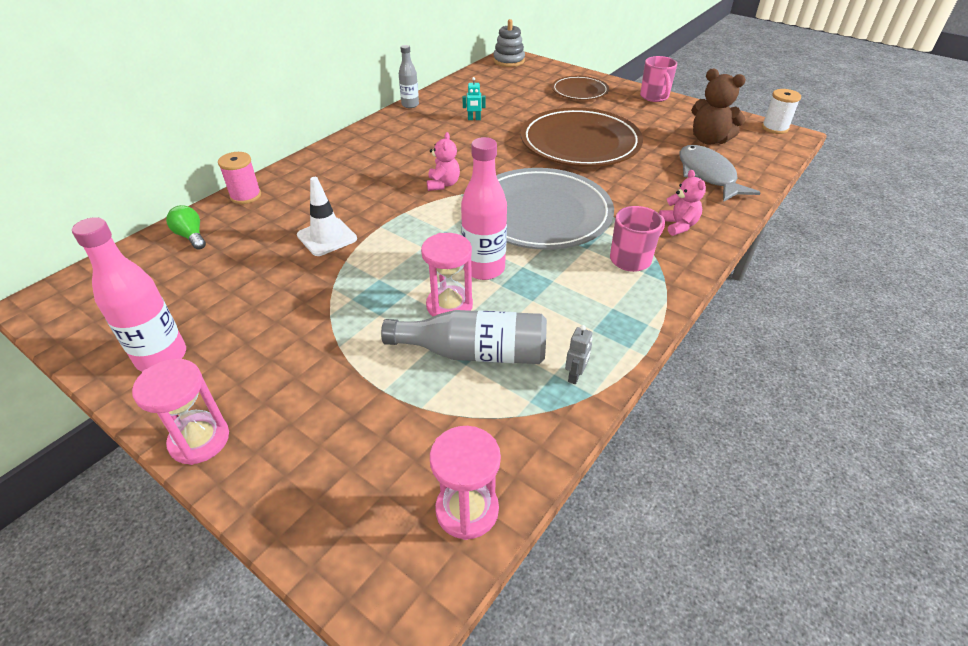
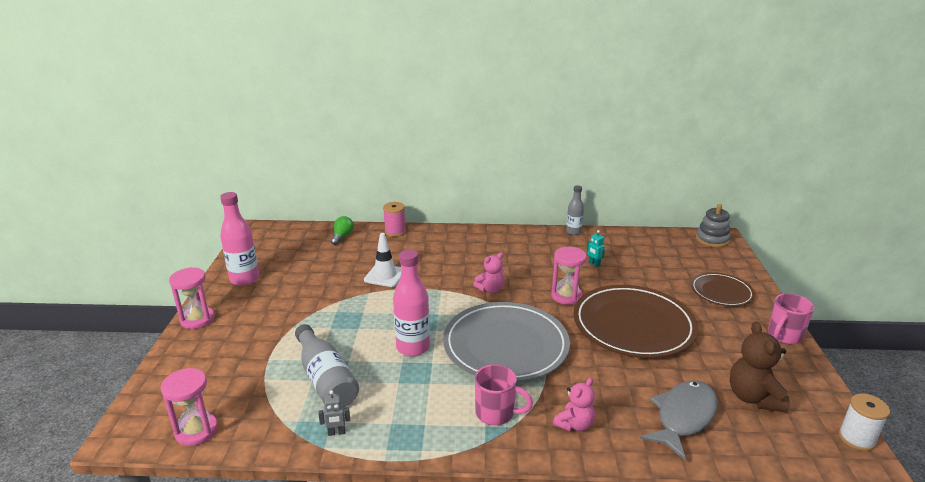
camera: 55 degrees right, 15 degrees down
(449, 306) = (362, 350): pink hourglass -> pink hourglass (566, 296)

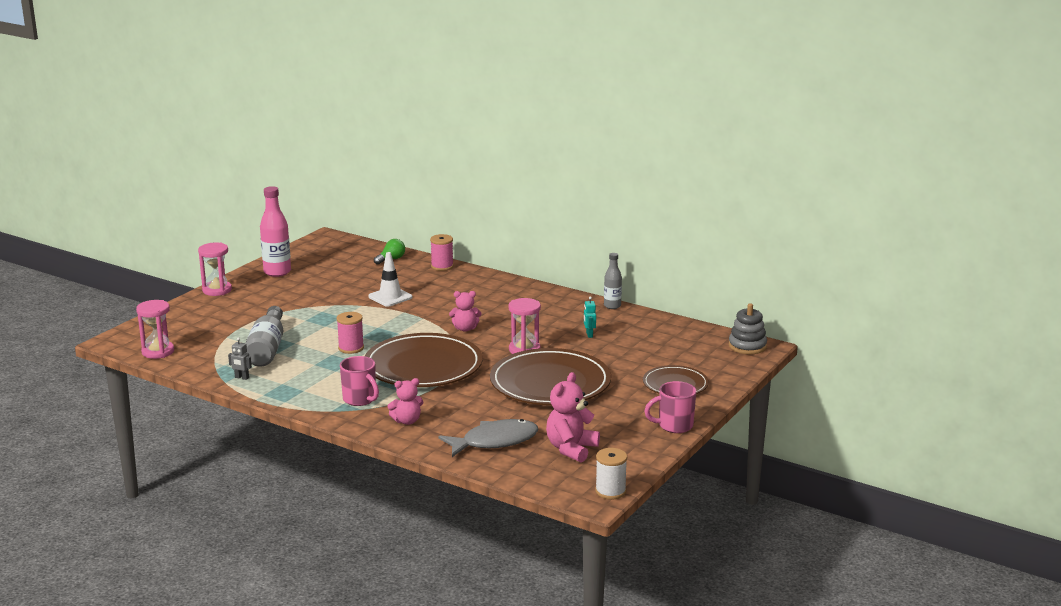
camera: 30 degrees right, 5 degrees down
(413, 347) = (351, 348): pink bottle -> pink spool
(505, 345) = (423, 366): grey plate -> brown plate
(753, 397) = (571, 449): brown teddy bear -> pink teddy bear

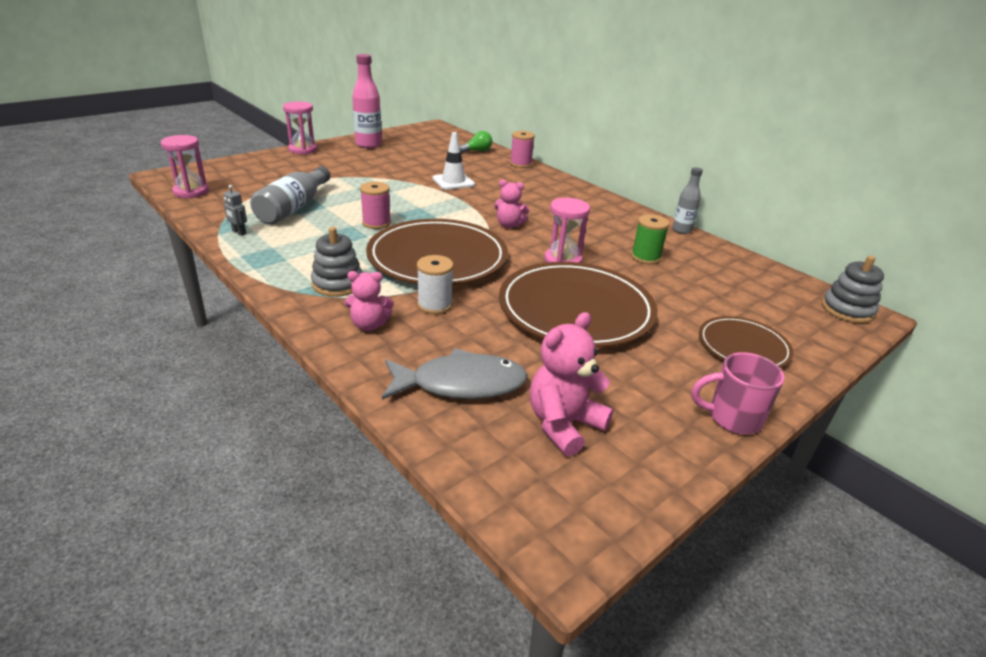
camera: 15 degrees right, 10 degrees up
(360, 399) = (337, 284): pink mug -> grey stacking toy
(589, 335) = (645, 257): turquoise robot -> green spool
(610, 491) = (598, 537): white spool -> white spool (435, 305)

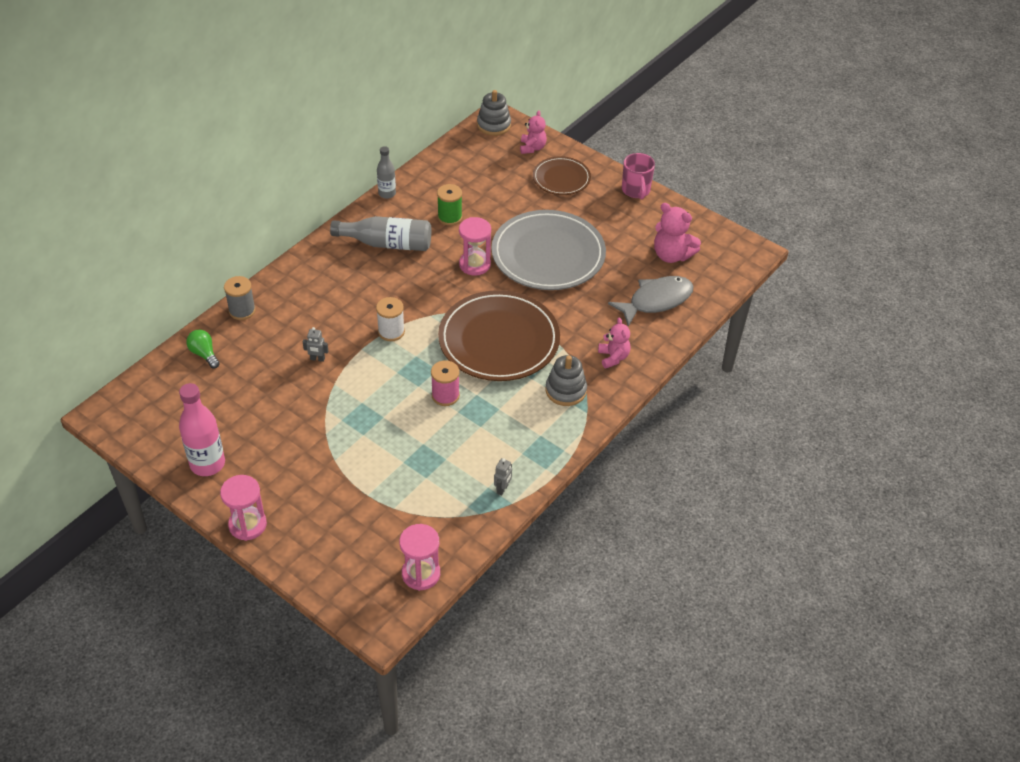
camera: 100 degrees left, 15 degrees up
(294, 208) = (433, 468): grey bottle -> grey bottle (387, 243)
(435, 305) = (573, 328): white spool -> white spool (391, 331)
(453, 182) = (317, 359): white traffic cone -> grey robot
(461, 384) = (656, 301): grey fish -> grey fish turned 75 degrees clockwise
(509, 225) = (416, 303): pink teddy bear -> pink teddy bear (532, 148)
(521, 164) = (242, 310): pink spool -> grey spool
(576, 309) = (548, 254): brown plate -> grey plate

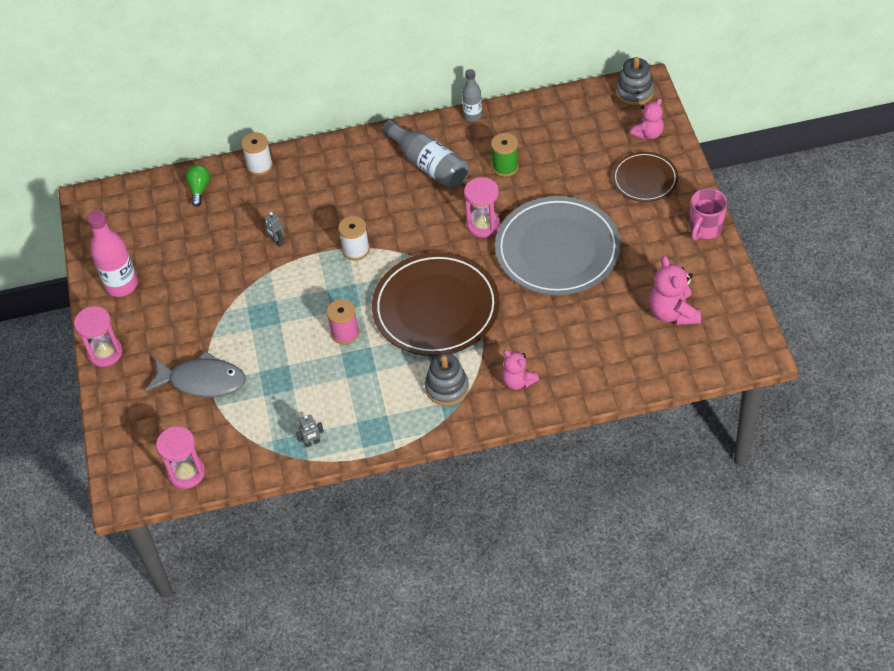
camera: 45 degrees right, 5 degrees up
(242, 310) = (260, 166): grey spool -> white spool
(613, 357) = (518, 381): pink teddy bear -> pink teddy bear turned 105 degrees clockwise
(656, 301) = (611, 350): grey fish -> grey fish (202, 381)

